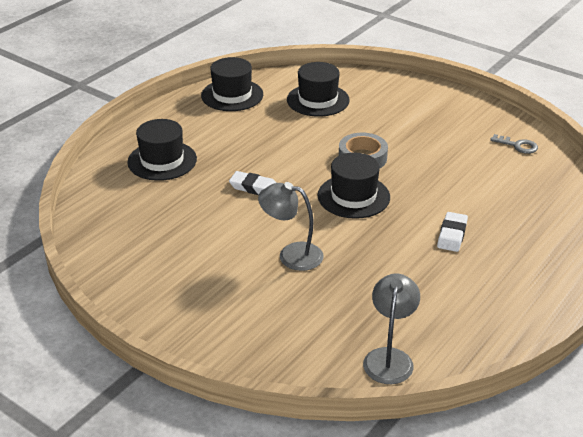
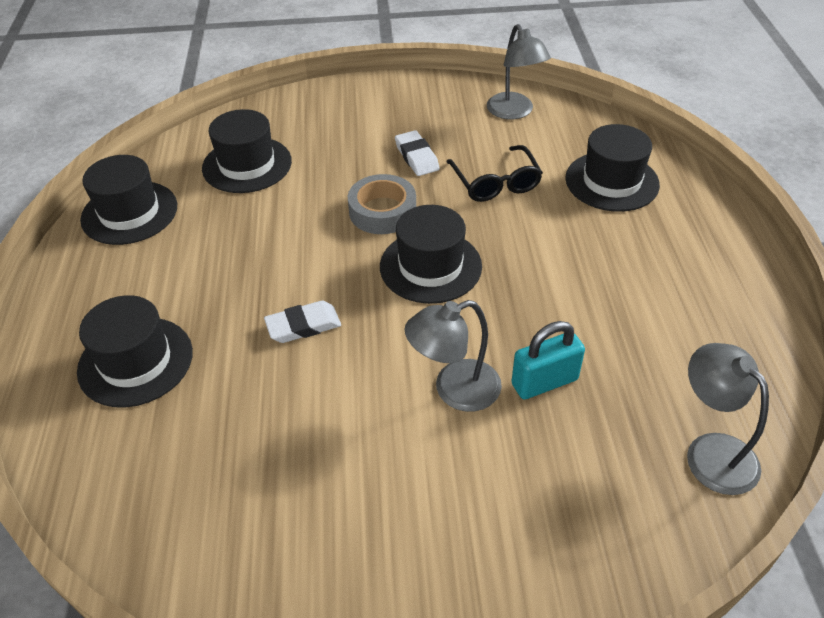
camera: 40 degrees left, 10 degrees up
(342, 278) = (544, 382): none -> turquoise padlock
(450, 176) = (495, 182): none -> black glasses
(452, 235) = (580, 251): white eraser -> white eraser (416, 157)
(517, 146) = (514, 112): grey key -> grey lamp
(527, 212) = (611, 181): none -> black hat

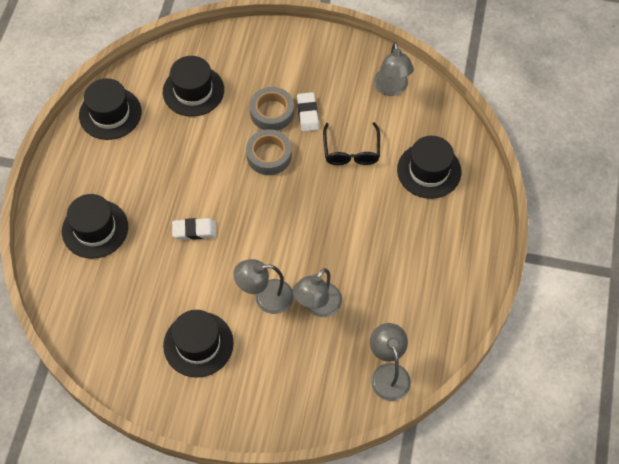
camera: 15 degrees right, 15 degrees up
(367, 165) = (272, 112): none -> grey tape
(430, 266) = (283, 208): black hat -> black hat (198, 344)
(544, 382) = (317, 306): turquoise padlock -> grey lamp

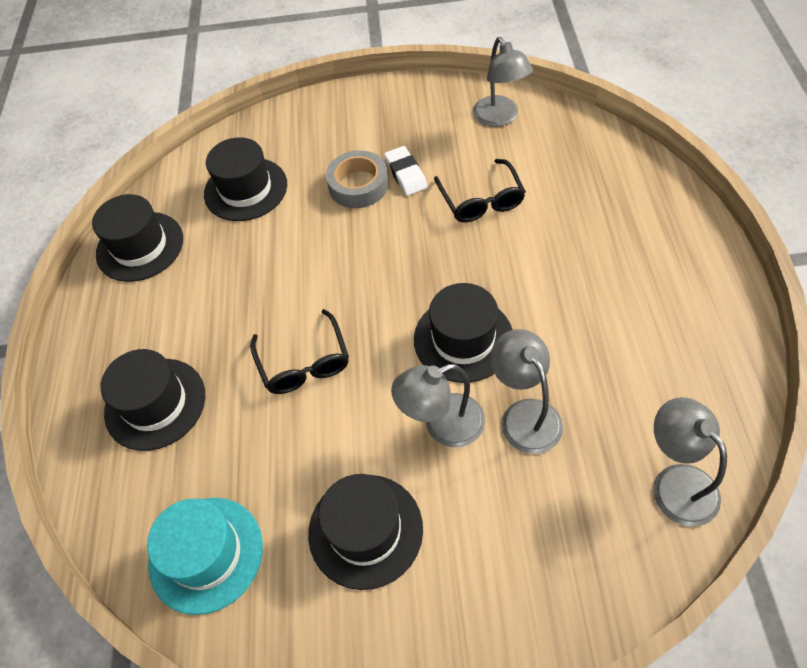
camera: 10 degrees left, 5 degrees down
(103, 329) = (206, 554): none -> turquoise hat
(194, 230) = (304, 362): white eraser -> black glasses
(269, 155) = (374, 236): grey tape -> none
(317, 306) = (524, 415): grey lamp -> grey lamp turned 135 degrees clockwise
(429, 170) = (593, 194): black hat -> black hat (463, 339)

